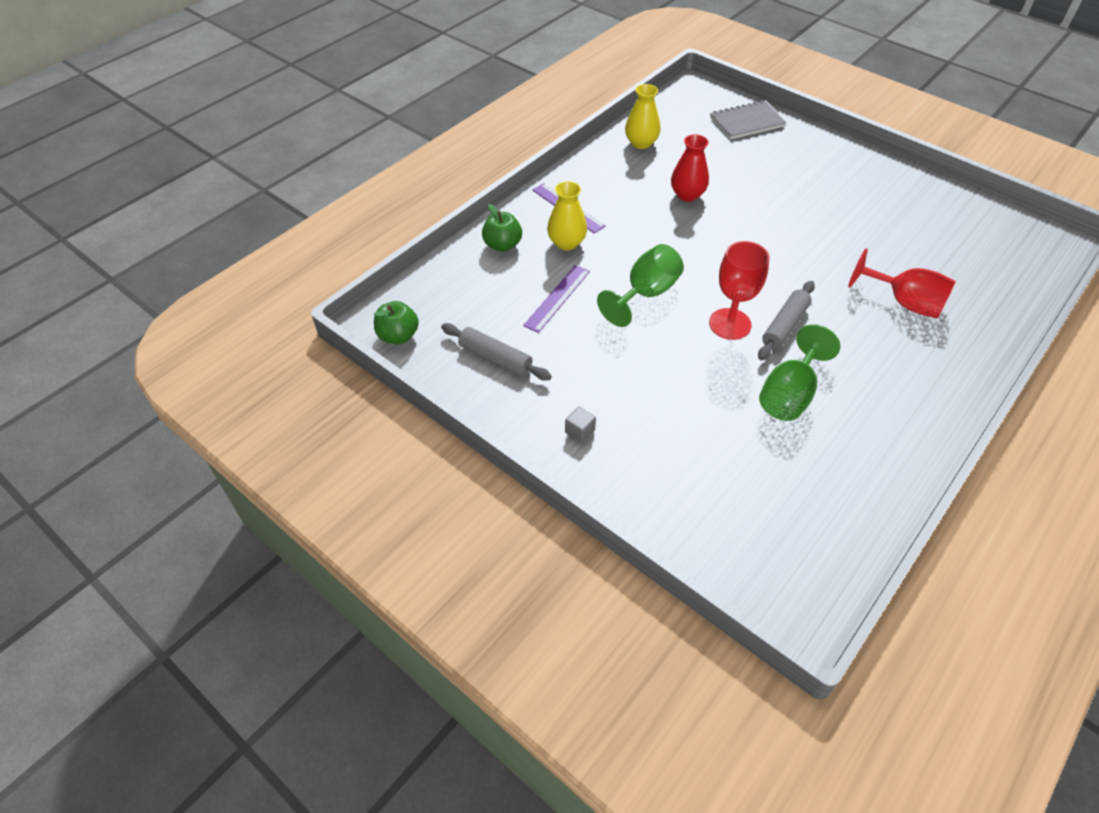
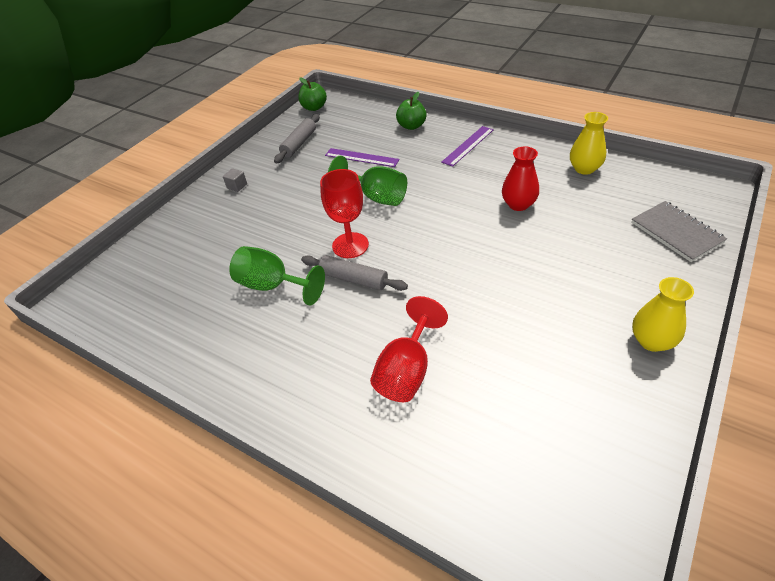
camera: 85 degrees right, 5 degrees down
(566, 243) = (424, 152): yellow vase -> yellow vase (651, 341)

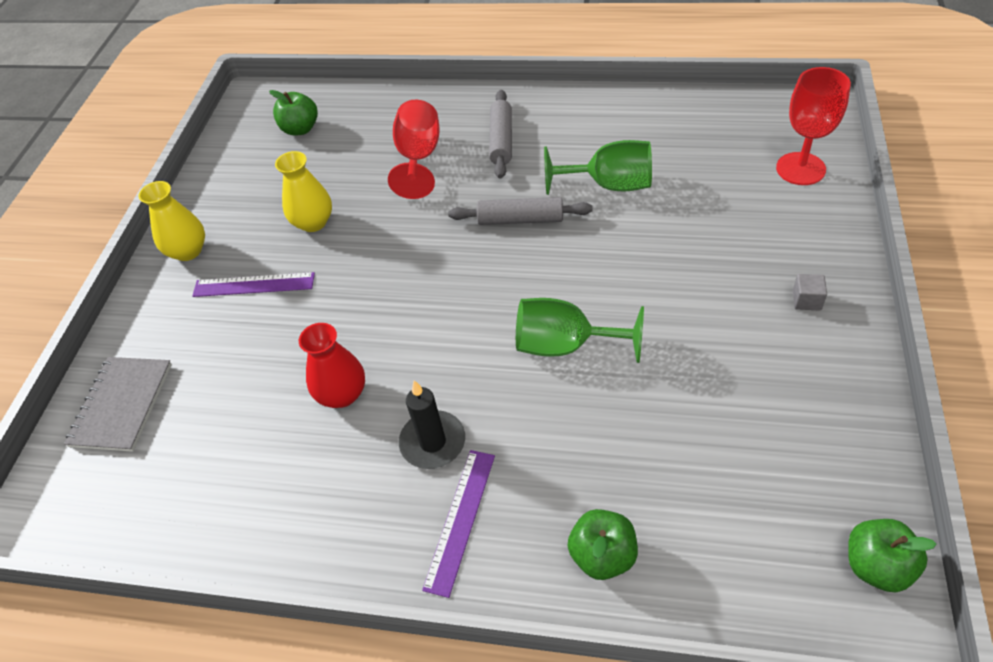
camera: 160 degrees right, 5 degrees up
(299, 144) = (797, 429): grey rolling pin -> grey rolling pin (501, 140)
(350, 245) = (552, 258): red goblet -> red goblet (800, 169)
(361, 157) = (646, 426): purple ruler -> purple ruler (254, 285)
(471, 173) = (433, 442): none -> black candle
(529, 471) = (300, 129): none -> green apple
(584, 169) = (238, 511): yellow vase -> yellow vase (313, 222)
(676, 232) = (122, 405): grey notebook -> grey notebook turned 60 degrees clockwise

